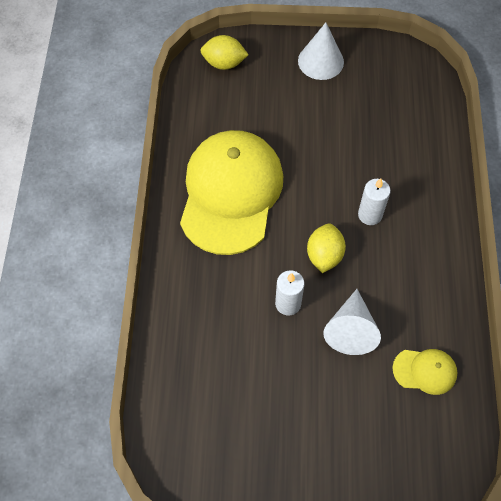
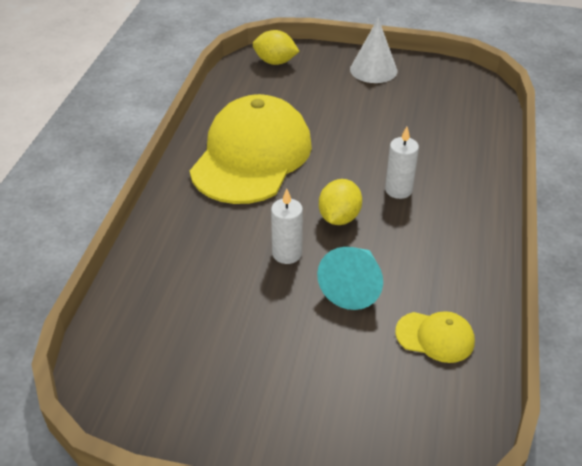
camera: 10 degrees right, 20 degrees down
(350, 330) = (353, 286): white cone -> turquoise cone

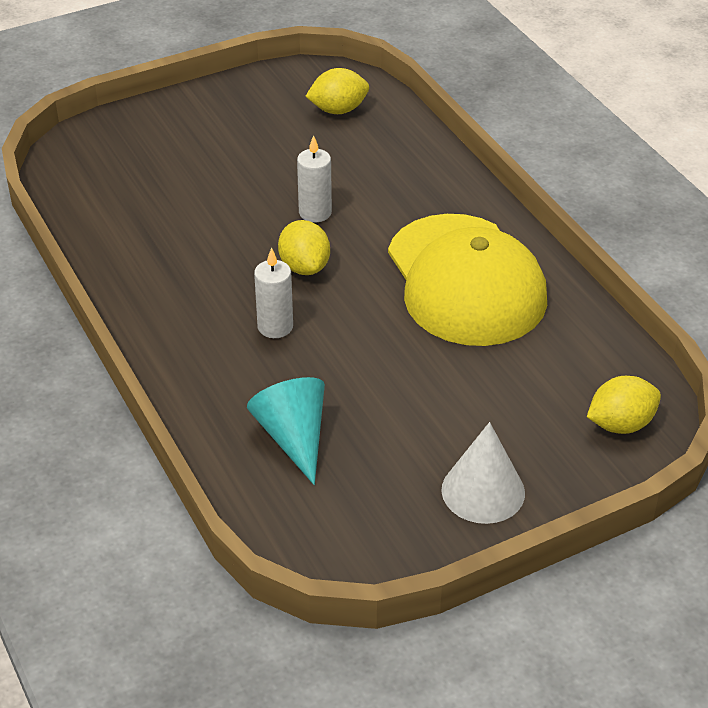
camera: 140 degrees right, 0 degrees up
(152, 343) = (338, 110): none -> yellow lemon
(353, 286) = (230, 218): turquoise cone -> turquoise cone (293, 437)
(435, 337) = (127, 216): yellow cap -> none

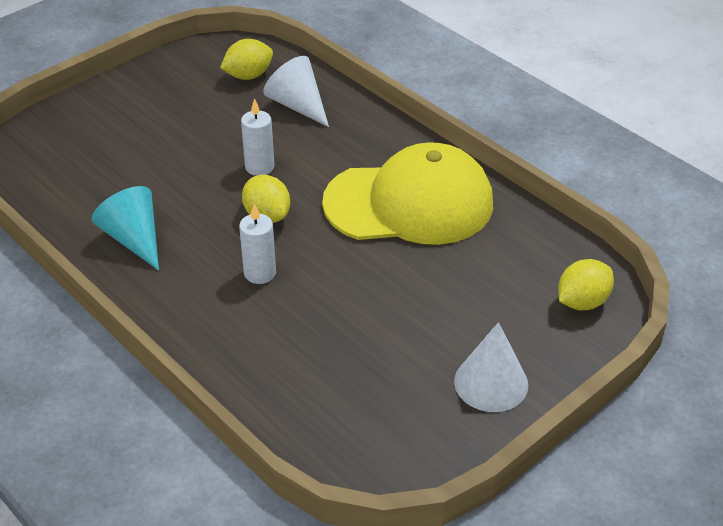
camera: 15 degrees left, 0 degrees up
(293, 437) = (311, 368): turquoise cone -> turquoise cone (134, 239)
(381, 151) = (297, 105): none -> white cone
(465, 280) = (409, 203): yellow cap -> yellow cap turned 60 degrees counterclockwise

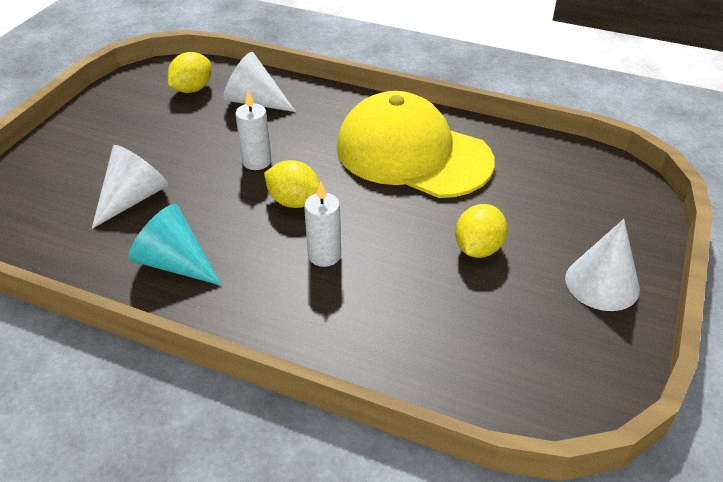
camera: 25 degrees left, 0 degrees up
(134, 170) = (133, 198): none -> white cone
(409, 203) = (412, 154): yellow cap -> yellow cap turned 120 degrees counterclockwise
(582, 302) = (614, 190): yellow lemon -> yellow lemon (478, 248)

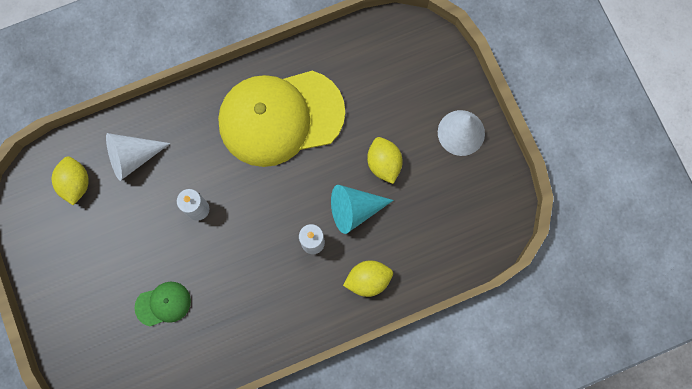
camera: 45 degrees left, 35 degrees up
(133, 198) = (163, 304): white cone -> green cap
(175, 263) = (243, 321): turquoise cone -> turquoise cone (354, 209)
(294, 201) = (255, 220): yellow lemon -> yellow lemon (368, 280)

